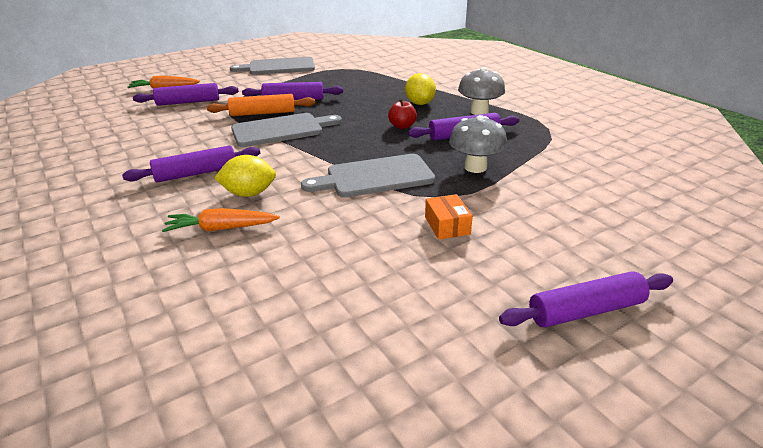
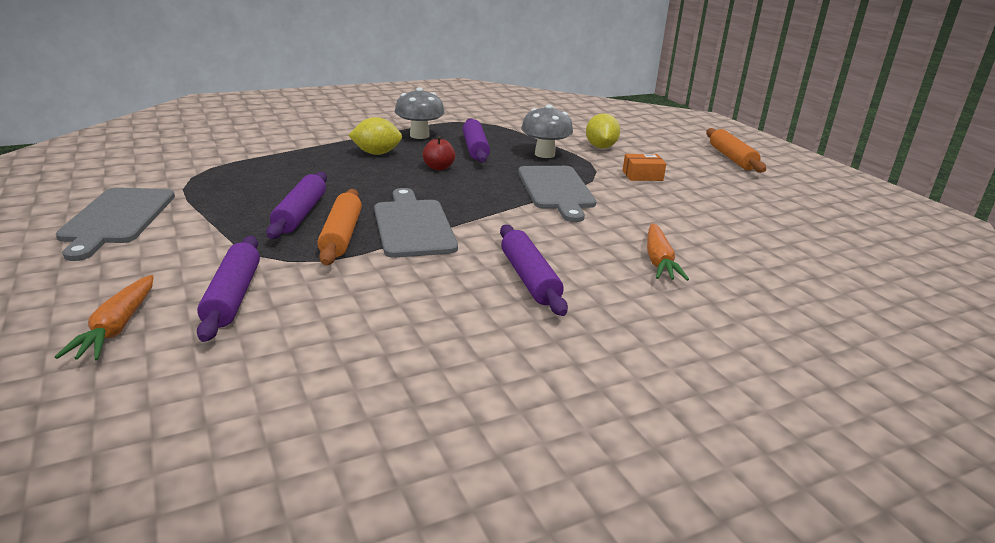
camera: 85 degrees left, 5 degrees down
(249, 193) = (586, 247): yellow lemon -> yellow lemon (600, 147)
(585, 310) = (731, 158): purple rolling pin -> orange rolling pin

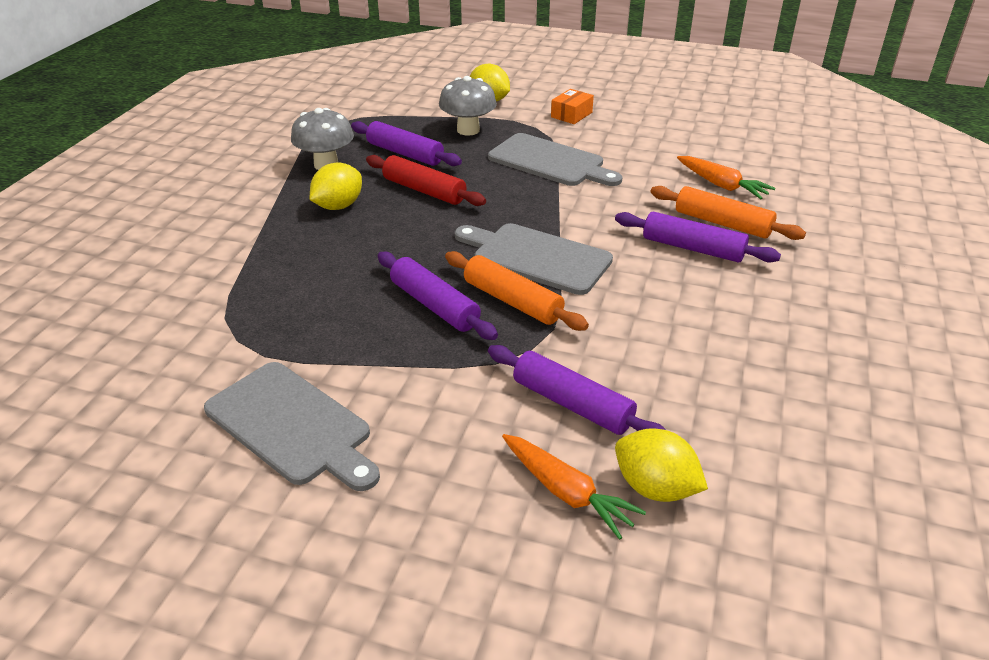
camera: 45 degrees left, 10 degrees up
(152, 363) = (655, 488): none -> yellow lemon
(438, 167) = (424, 190): red apple -> red rolling pin
(731, 158) = (587, 66): orange rolling pin -> orange rolling pin (722, 223)

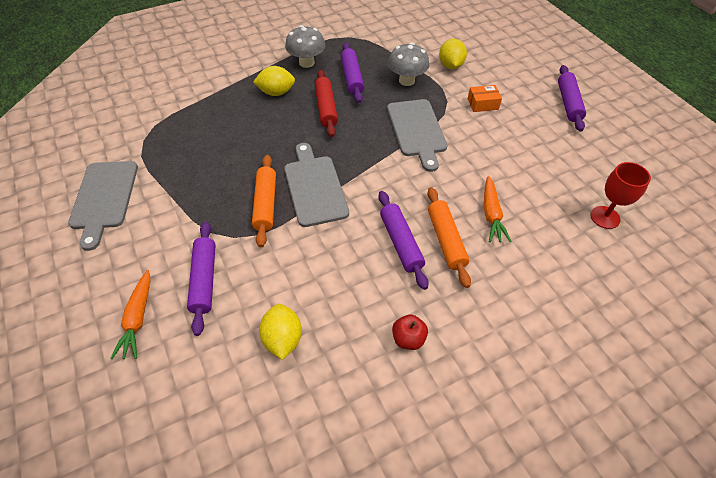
camera: 45 degrees right, 15 degrees up
(434, 305) = (232, 180): purple rolling pin -> purple rolling pin (568, 103)
(655, 488) = (169, 351): yellow lemon -> yellow lemon (282, 339)
(796, 141) = (605, 217): none -> red goblet
(824, 307) = (408, 339): none -> red apple

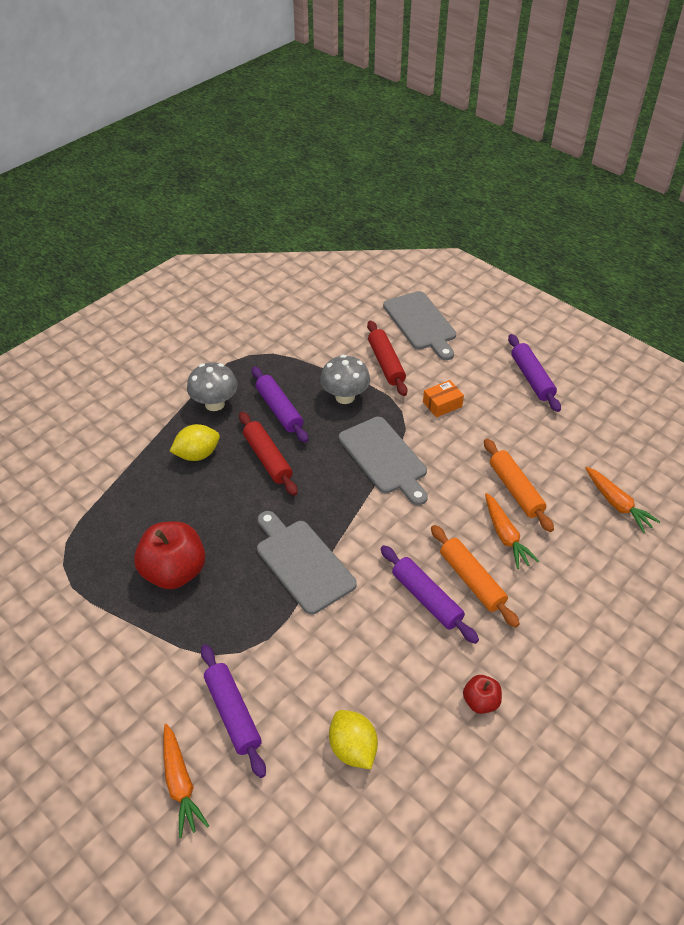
camera: 20 degrees left, 5 degrees down
(104, 198) = (55, 655): grey cutting board -> grey cutting board (421, 323)
(217, 166) = (174, 571): none -> red apple
(265, 204) = (256, 601): orange rolling pin -> orange rolling pin (515, 490)
(450, 65) = (386, 363): yellow lemon -> red rolling pin
(605, 217) = (617, 504): red goblet -> orange carrot

